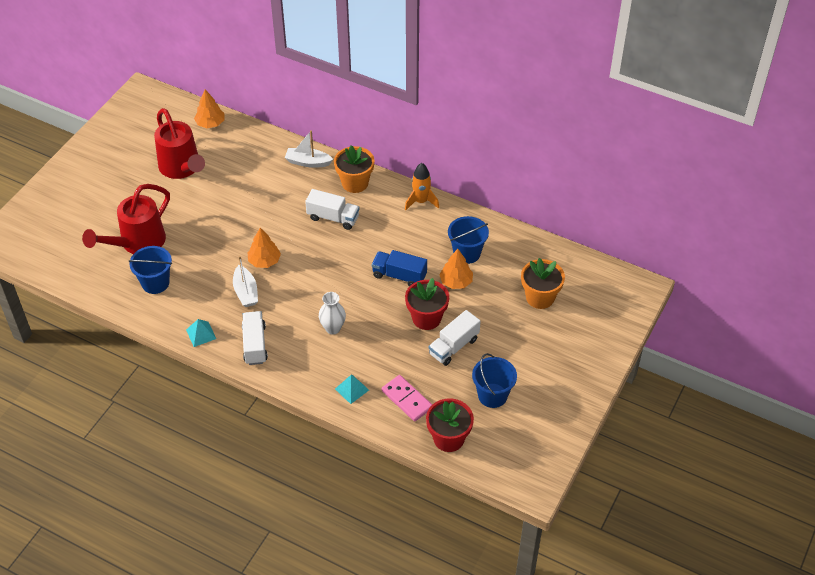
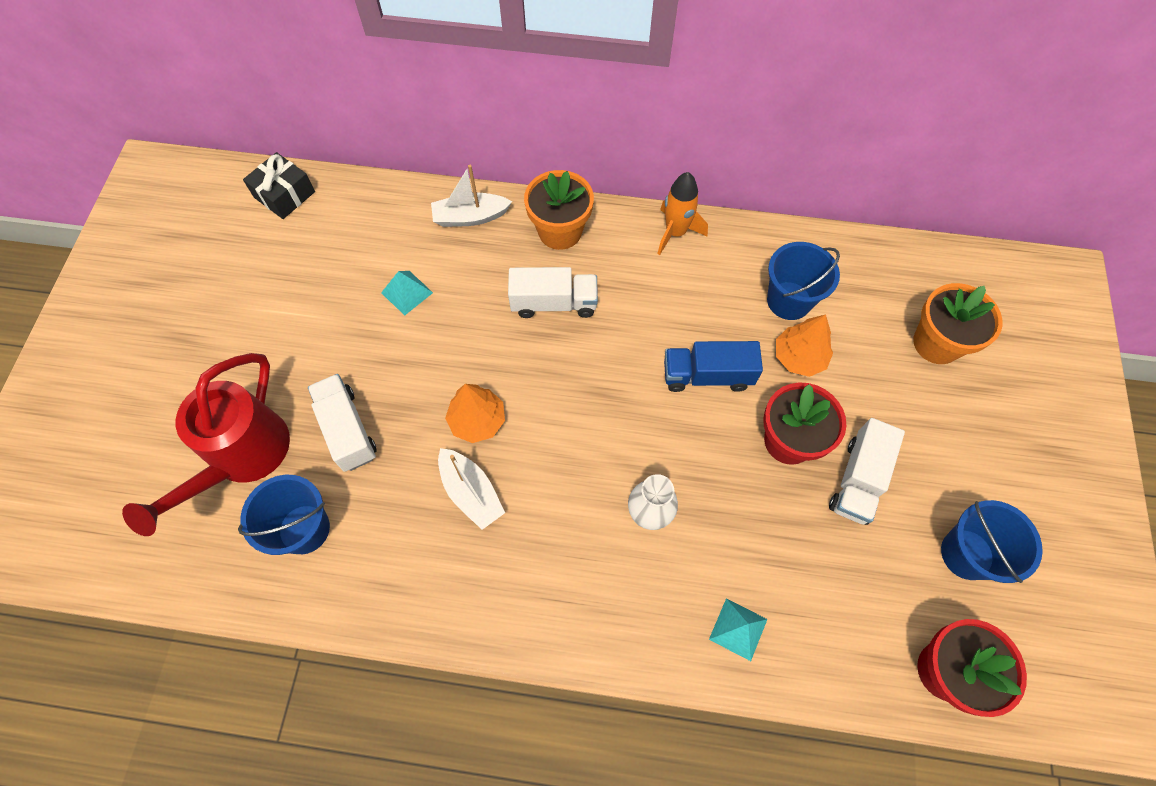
camera: 20 degrees left, 15 degrees up
(182, 168) = (267, 288): red watering can -> none
(201, 334) = (427, 609): turquoise pyramid -> turquoise pyramid (407, 292)
(210, 123) = (284, 194): orange tree -> black gift
(255, 344) = (532, 596): white truck -> white truck (347, 429)
(407, 399) = (838, 615): pink domino -> none

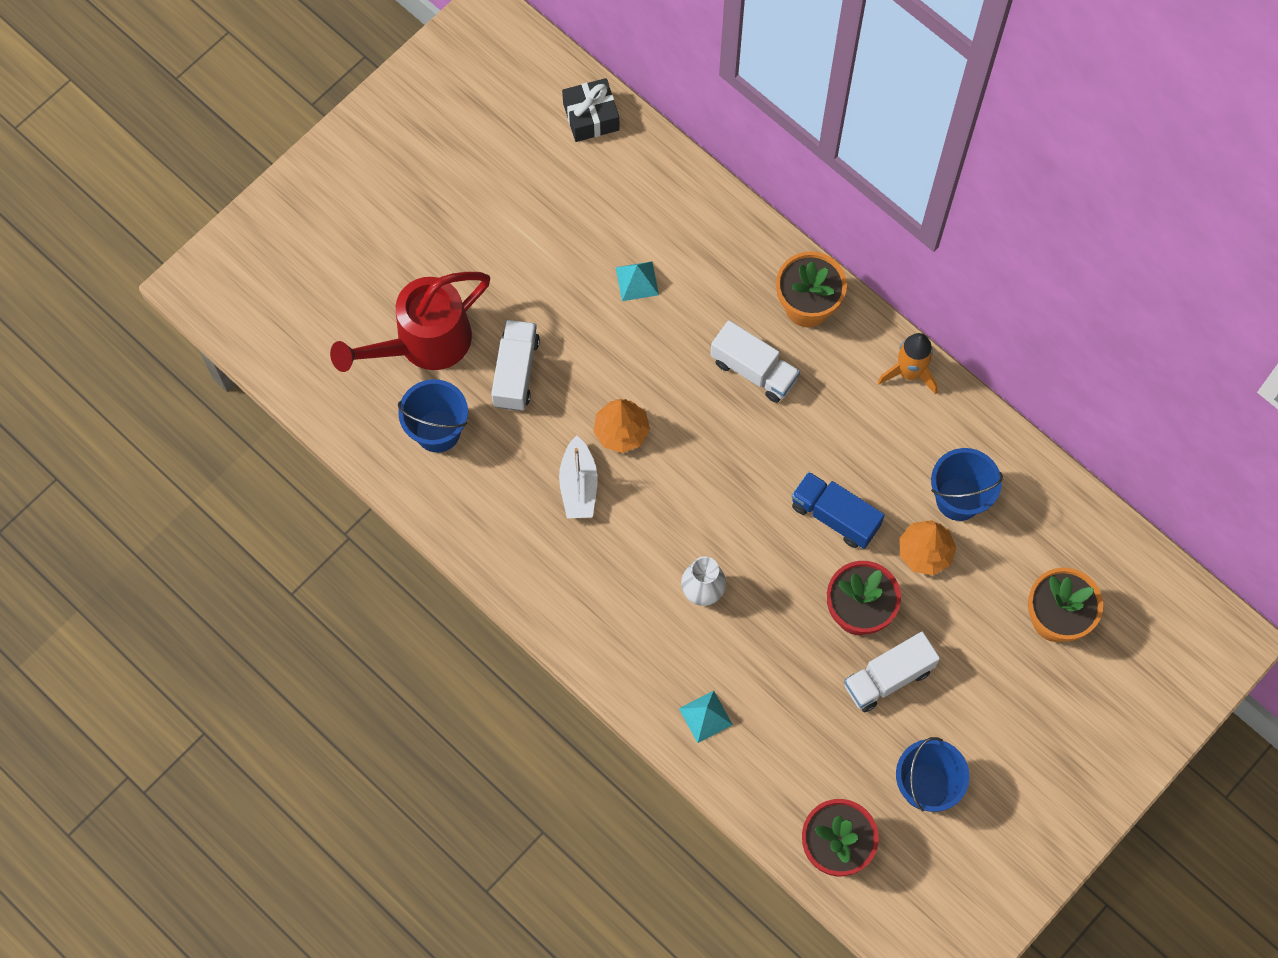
camera: 35 degrees right, 5 degrees up
(470, 217) = (738, 242): white boat -> none

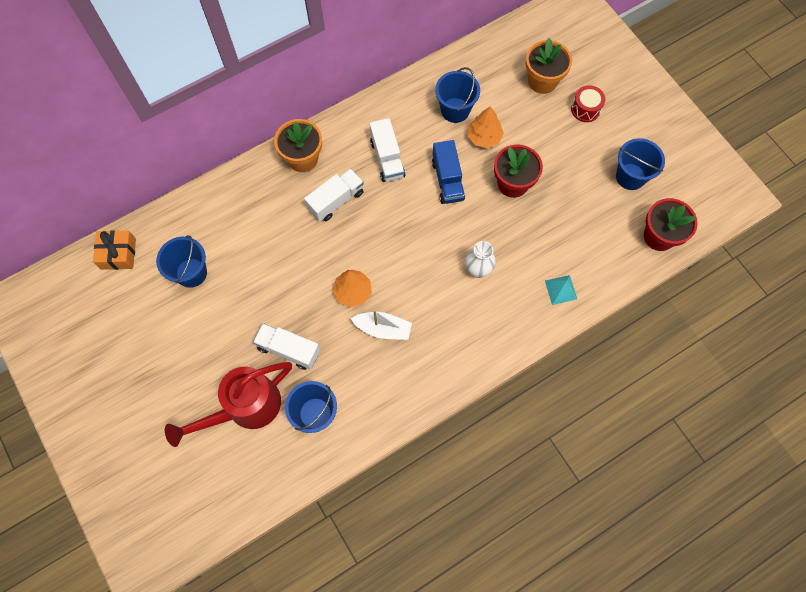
camera: 75 degrees left, 0 degrees up
(424, 343) = (246, 407): red watering can -> red watering can turned 75 degrees clockwise
(590, 216) = (191, 273): none -> blue bucket
(591, 117) = (118, 254): black gift -> orange gift
(637, 281) = (249, 255): turquoise pyramid -> none
(835, 516) = (447, 180): blue truck -> blue truck turned 60 degrees counterclockwise
(888, 678) = (558, 178): white truck -> white truck (387, 158)
(909, 373) = (366, 114): orange rocket -> none
(1025, 695) = (585, 109): none -> red drum

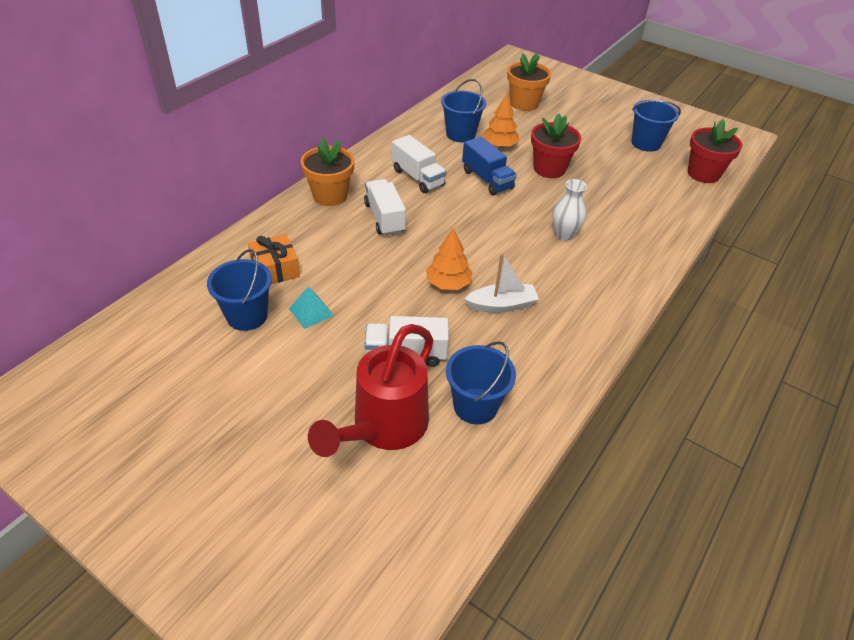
camera: 25 degrees left, 25 degrees down
(118, 254) = (142, 322): orange gift -> orange gift (275, 269)
(336, 201) = (384, 218): white truck -> white truck turned 45 degrees counterclockwise
(561, 289) = (652, 229): turquoise pyramid -> turquoise pyramid (311, 311)
(585, 109) = (573, 112): red drum -> none

